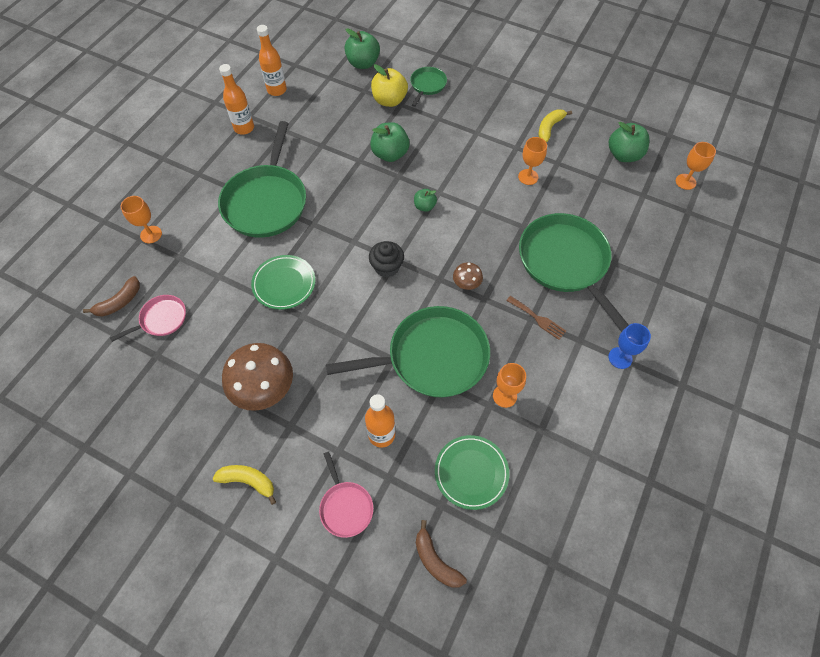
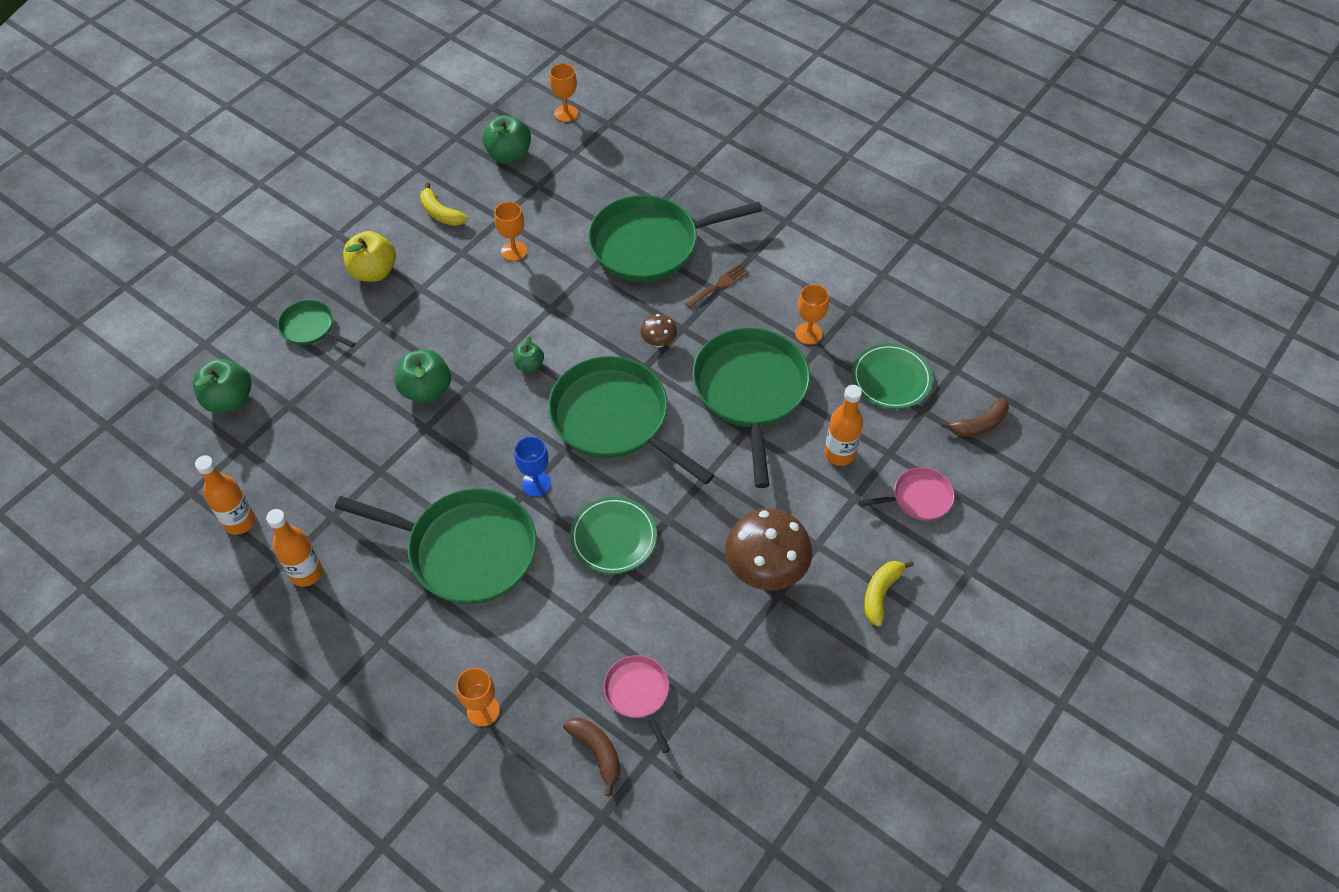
camera: 80 degrees left, 5 degrees down
(387, 267) = (614, 419): black cupcake -> green pan
(389, 100) = (322, 377): yellow apple -> yellow apple (373, 271)
(620, 358) = (779, 227): blue goblet -> blue goblet (536, 484)

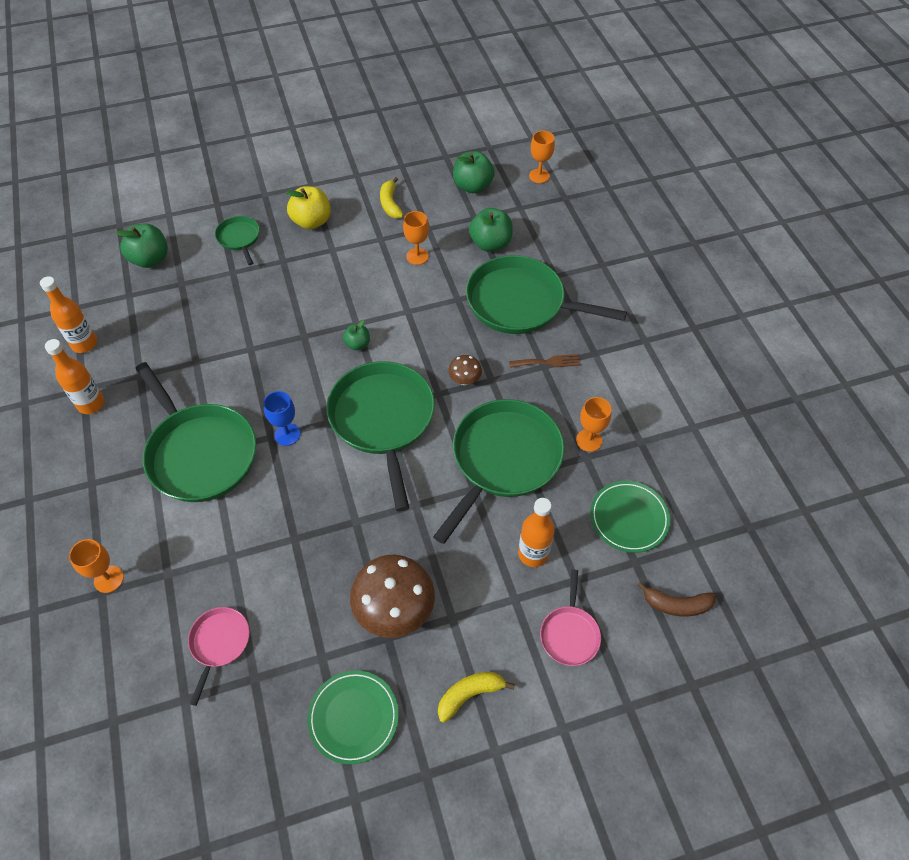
camera: 35 degrees right, 0 degrees up
(426, 390) = (274, 323): green apple -> green apple (490, 244)
(597, 752) = (153, 668): brown banana -> none
(613, 537) = (305, 509): green plate -> green plate (353, 717)
(918, 498) = (569, 634): pink pan -> pink pan turned 75 degrees clockwise

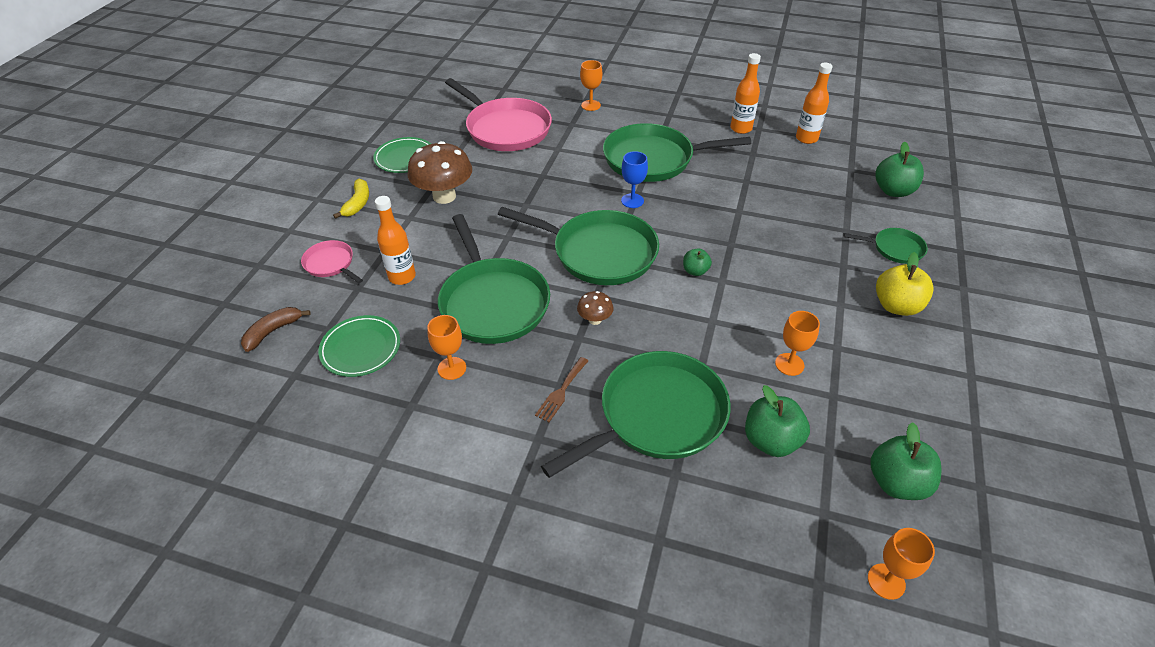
camera: 125 degrees right, 10 degrees down
(219, 643) = (506, 129): pink pan -> pink pan, size x2.07
(390, 204) = (897, 382): yellow banana -> none

